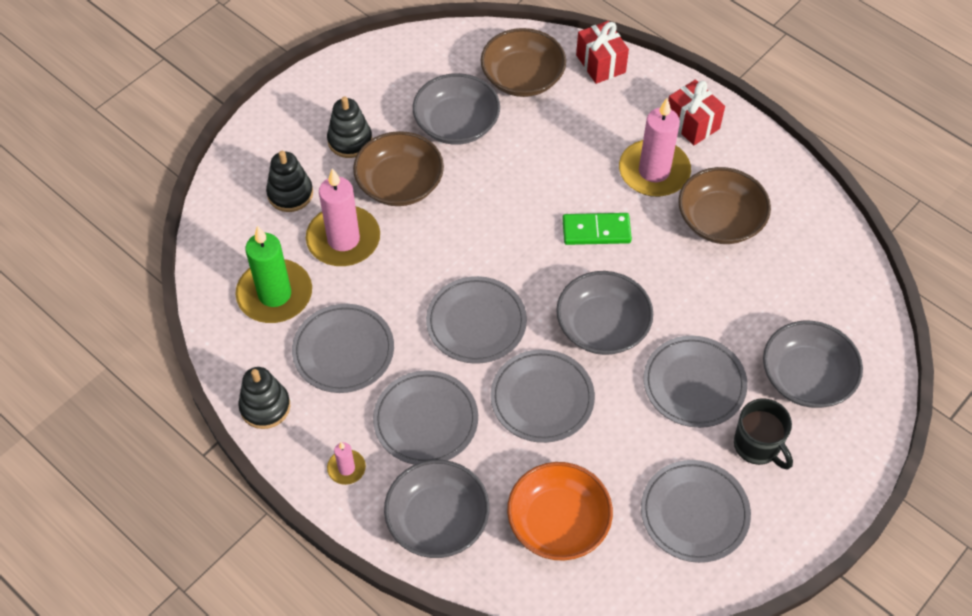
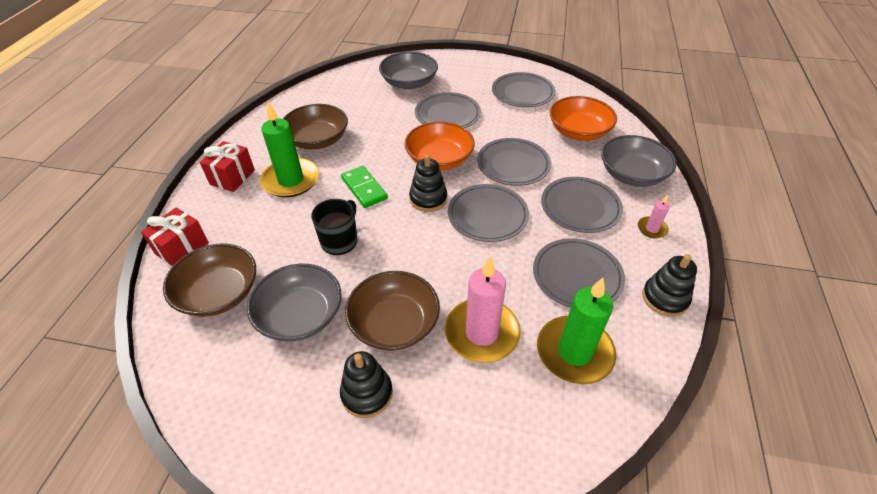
camera: 120 degrees left, 10 degrees down
(290, 194) = (464, 408): black stacking toy -> black stacking toy (428, 199)
(602, 326) = (439, 159): grey bowl -> orange bowl
(654, 171) = (291, 180): pink candle -> green candle
(757, 446) = (465, 86): black mug -> black mug (340, 241)

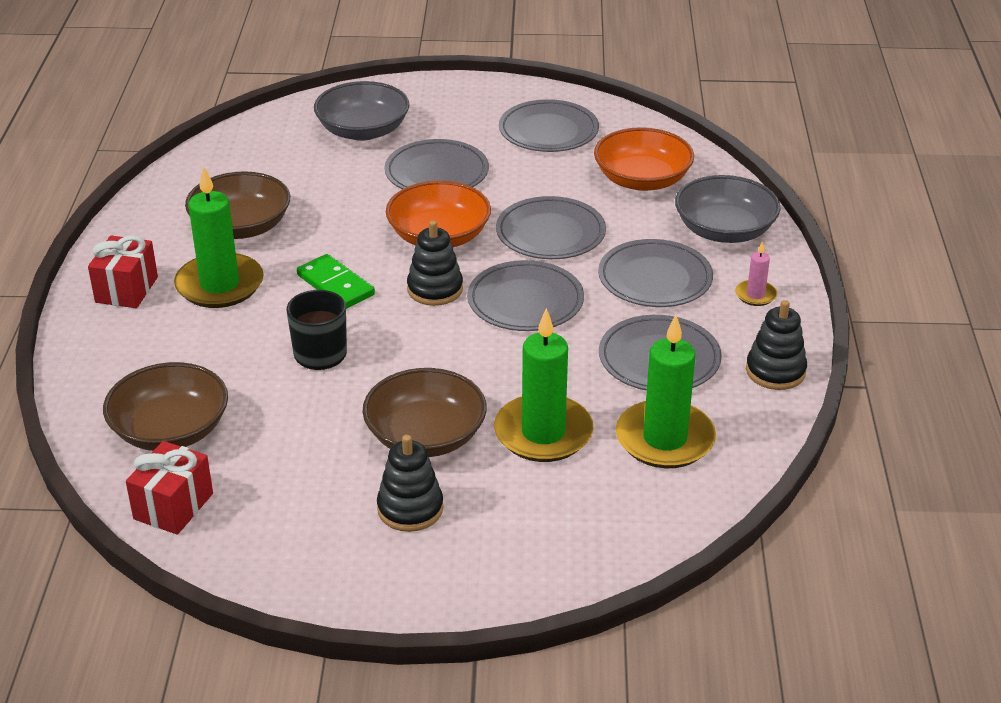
camera: 10 degrees left, 10 degrees down
(182, 248) = (91, 385): red gift -> red gift (173, 506)
(300, 315) = (295, 441): grey bowl -> none
(481, 333) = (543, 433): pink candle -> green candle

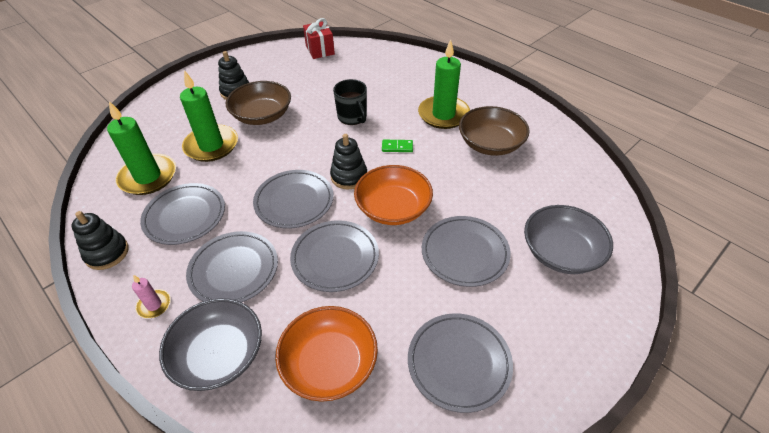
camera: 135 degrees right, 10 degrees up
(126, 289) = (472, 90): red gift -> none
(170, 430) = (360, 64): brown bowl -> none
(336, 285) = (397, 147): green domino -> green domino, size x0.62

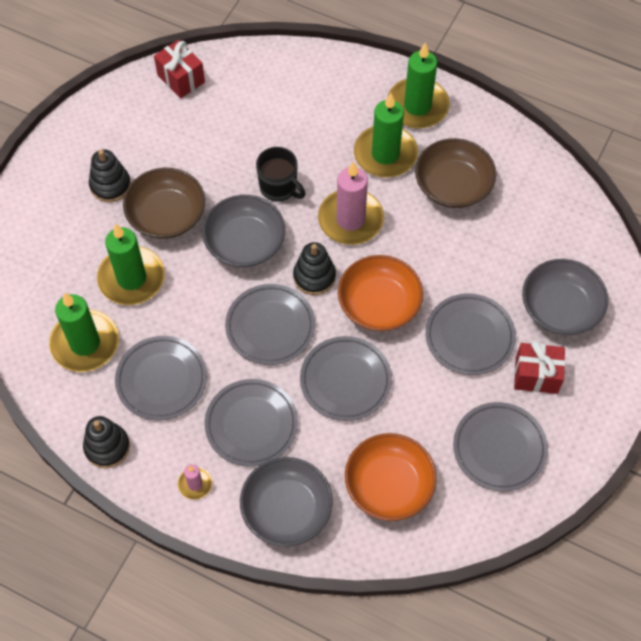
camera: 20 degrees left, 15 degrees up
(308, 143) = (245, 243): none -> grey bowl
(397, 147) = (350, 219): green domino -> pink candle
(480, 93) = (417, 106): none -> green candle
(520, 304) = (536, 375): none -> red gift

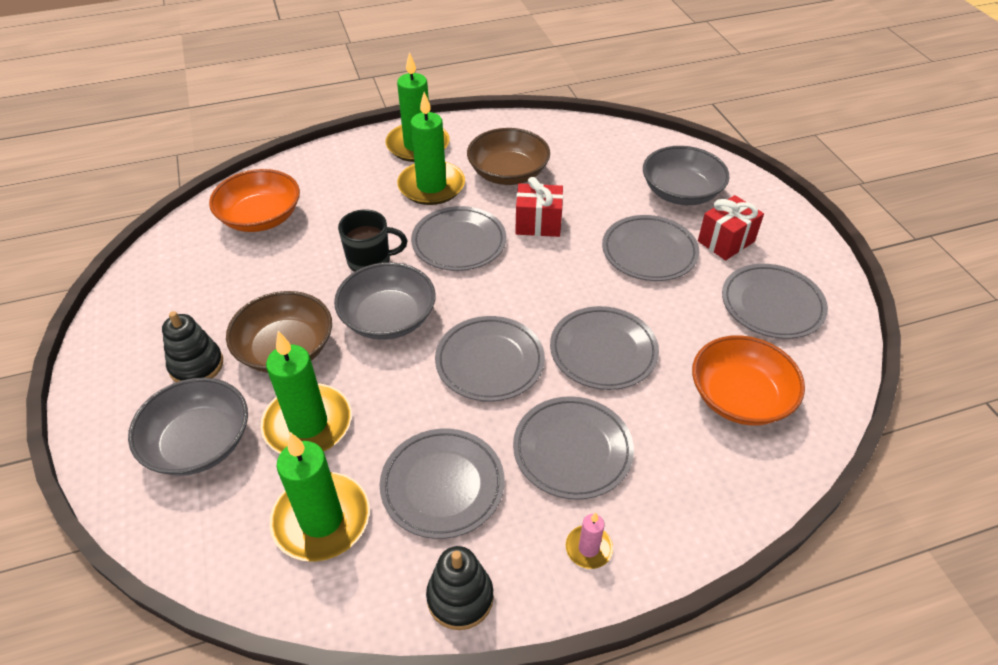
camera: 45 degrees left, 15 degrees down
(181, 78) = (182, 244): red gift -> red gift (538, 224)
(286, 509) = (693, 492): grey bowl -> grey bowl (199, 443)
(314, 276) = (480, 299): black stacking toy -> none
(350, 219) = (459, 242): pink candle -> grey plate
(379, 304) = (556, 280): orange bowl -> orange bowl (261, 217)

